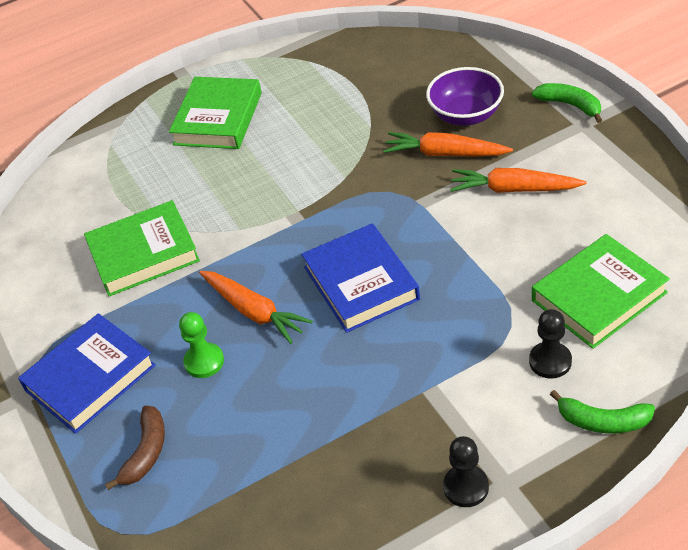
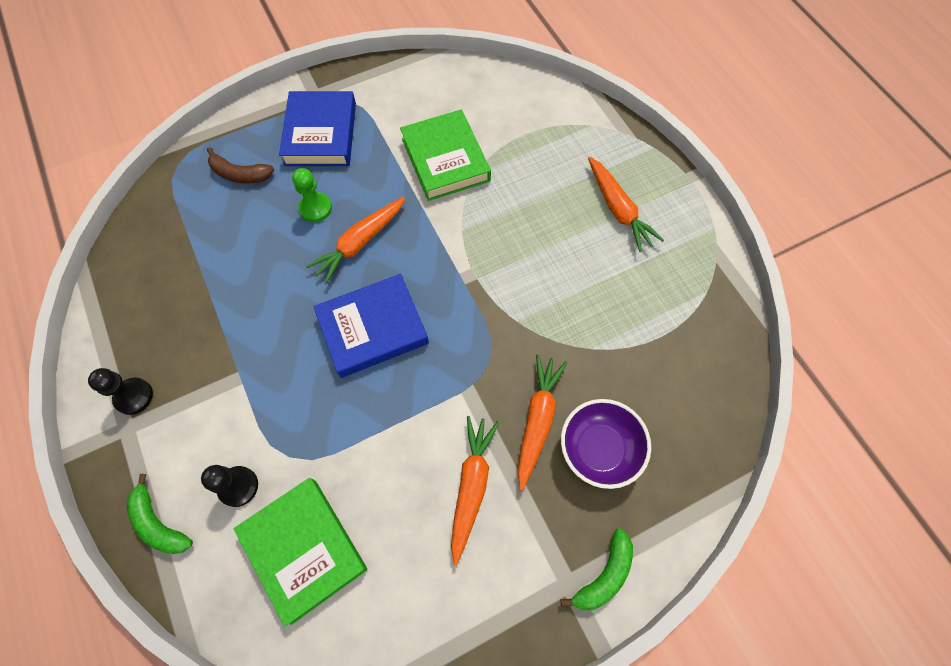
camera: 85 degrees right, 20 degrees up
(90, 378) = (321, 134): blue book -> blue book turned 45 degrees clockwise
(218, 118) = (618, 209): green book -> orange carrot
(603, 421) = (159, 523): green banana -> green banana turned 60 degrees counterclockwise

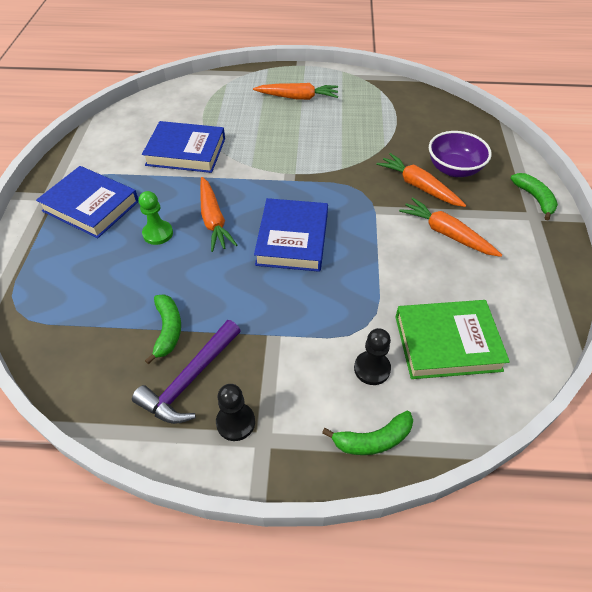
camera: 60 degrees left, 15 degrees down
(162, 336) = (190, 379): none -> purple hammer
(206, 287) = (168, 330): none -> green banana
(240, 174) = (75, 269): brown banana -> none
(445, 159) = (186, 152): green book -> blue book

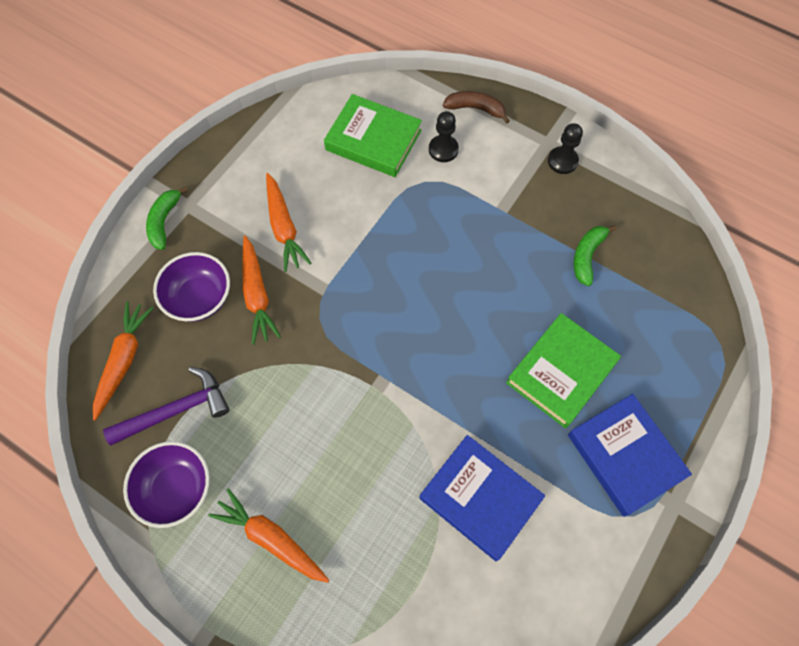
camera: 150 degrees left, 15 degrees up
(158, 233) = (561, 372): green pawn -> green book
(190, 379) = (583, 206): purple hammer -> purple hammer (176, 410)
(213, 220) = (496, 361): orange carrot -> orange carrot (124, 360)
(292, 239) = (430, 295): blue book -> none
(367, 95) = (176, 489): none -> purple bowl
(373, 440) = (475, 109): green banana -> brown banana

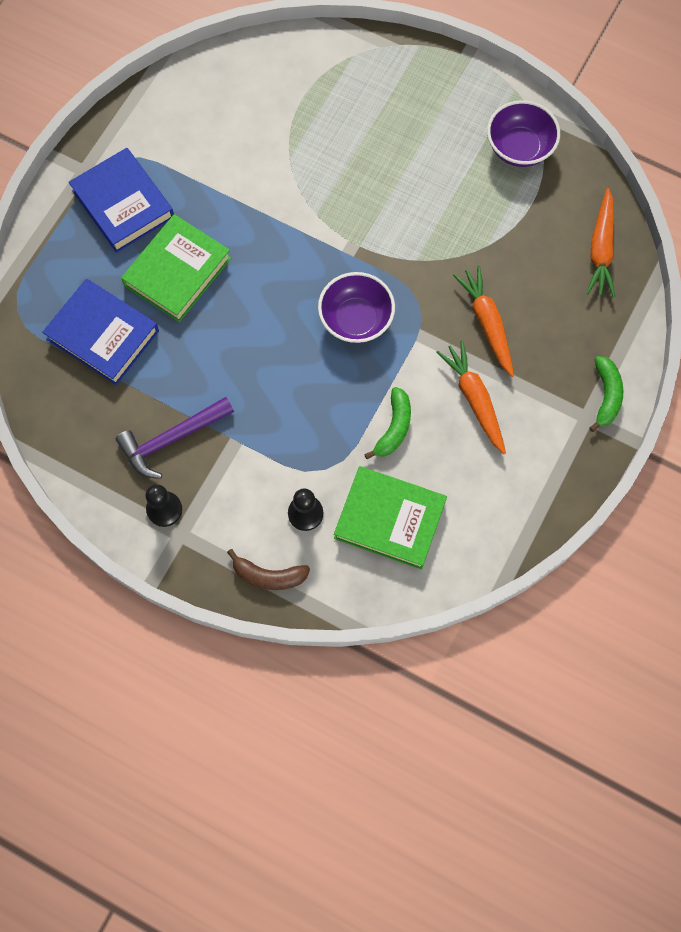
camera: 175 degrees right, 5 degrees up
(176, 410) = (537, 210): purple hammer -> purple hammer (172, 439)
(199, 298) = (545, 315): purple bowl -> purple bowl (356, 319)
(271, 538) = (429, 118): orange carrot -> none
(480, 498) = (253, 161): blue book -> blue book (103, 335)
(587, 256) = (143, 393): green banana -> green banana (394, 427)

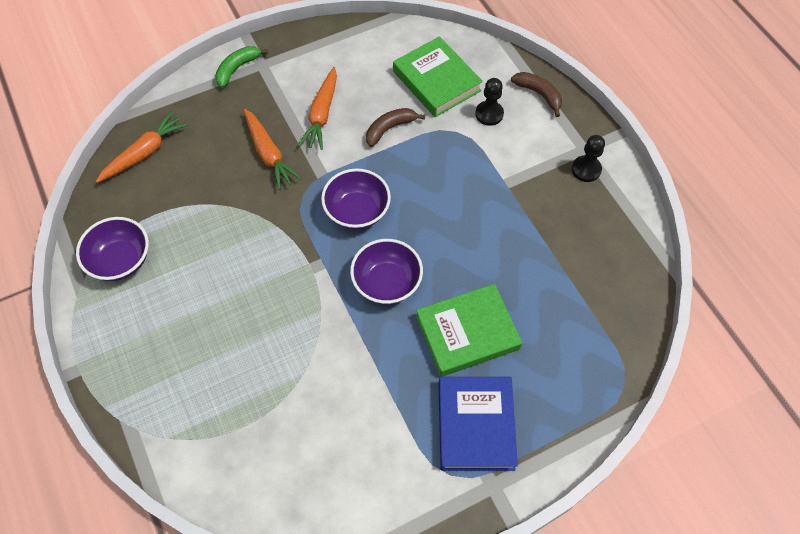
camera: 145 degrees left, 10 degrees down
(103, 335) = (561, 319): blue book -> none
(172, 439) = (552, 210): purple hammer -> none
(278, 271) = (387, 283): none -> purple bowl
(394, 427) = (389, 129): green banana -> brown banana
(487, 323) = (269, 154): orange carrot -> orange carrot turned 45 degrees counterclockwise

